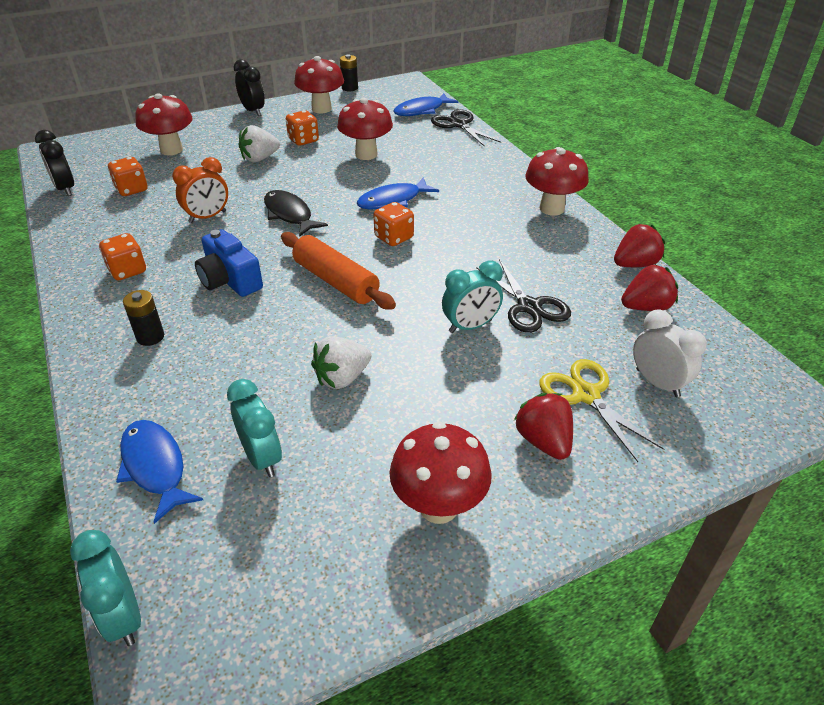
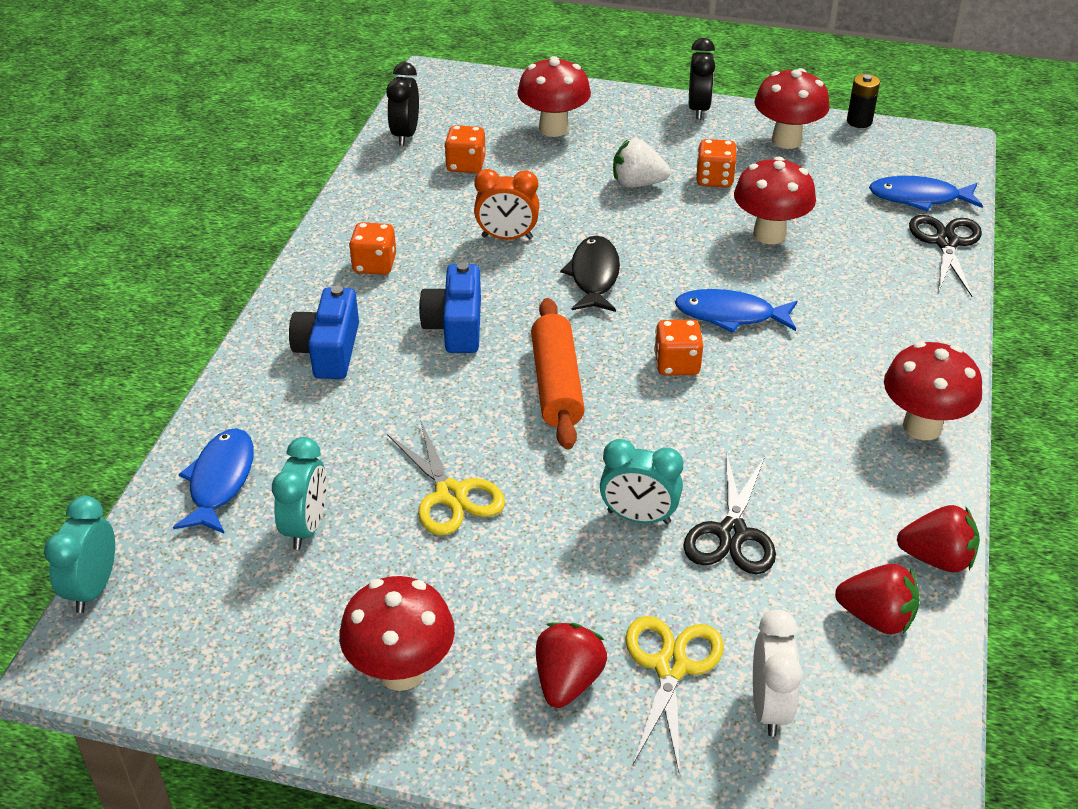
camera: 40 degrees right, 0 degrees up
(150, 337) = (329, 350): black battery -> blue camera
(342, 378) = (450, 495): white strawberry -> yellow scissors

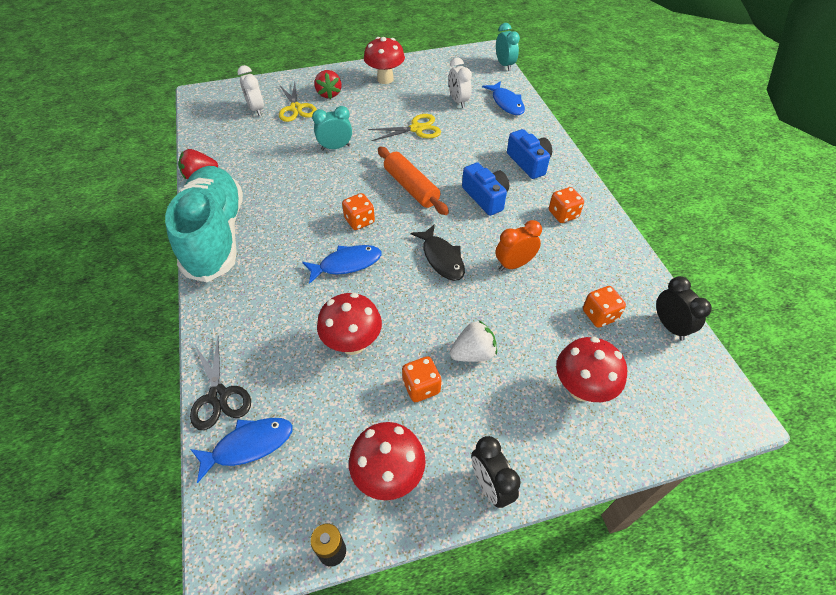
camera: 150 degrees right, 10 degrees up
(306, 527) = (458, 101): turquoise clock -> white clock
(450, 495) = (416, 129): yellow scissors -> yellow scissors turned 135 degrees clockwise
(732, 534) = (293, 155): black scissors -> none
(876, 618) = (223, 147): red strawberry -> none
(922, 427) = (216, 236): red mushroom -> turquoise shoe

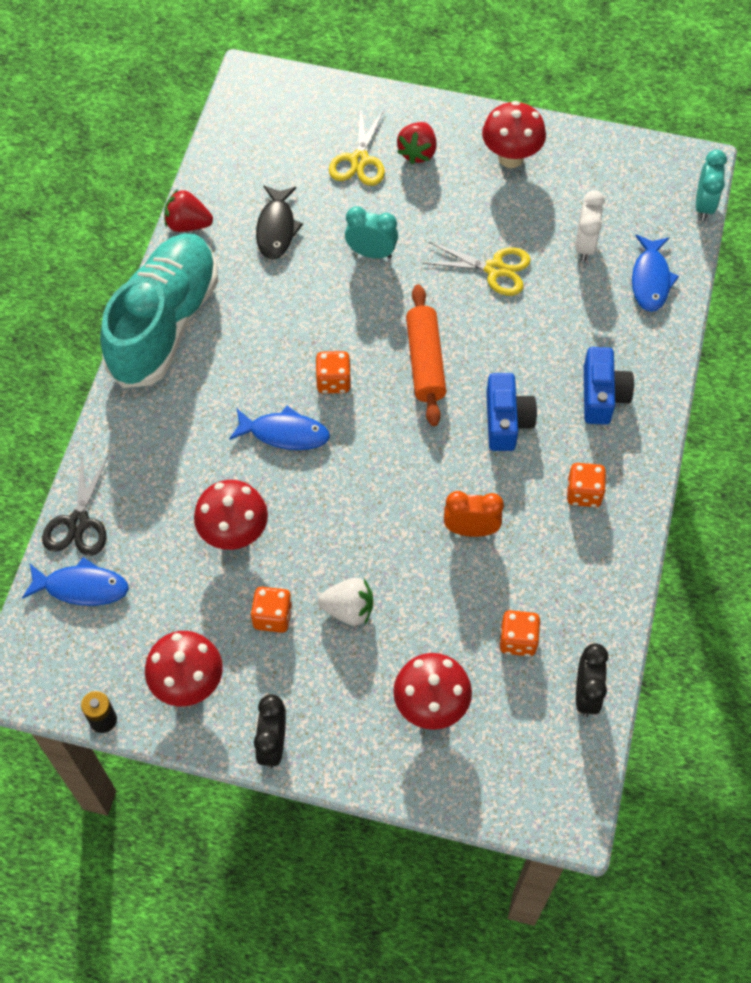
camera: 30 degrees right, 10 degrees up
(256, 109) = (308, 139): white clock -> none
(441, 258) = (394, 479): black fish -> black fish (276, 228)

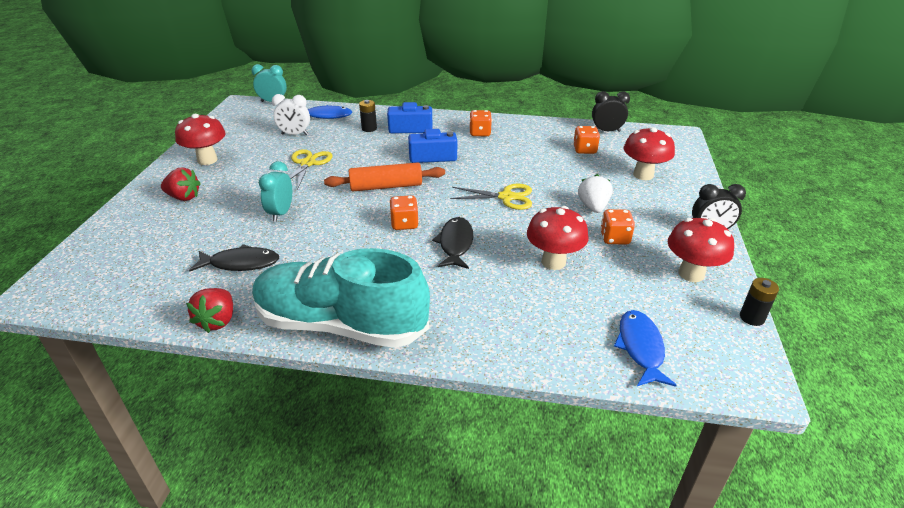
camera: 95 degrees left, 25 degrees down
(78, 522) = (575, 359): black scissors -> none
(284, 433) = (455, 244): blue fish -> black fish
(359, 160) = (179, 224): yellow scissors -> yellow scissors (506, 197)
(471, 529) = (516, 166): orange clock -> none
(603, 339) = (369, 128): none -> black battery

